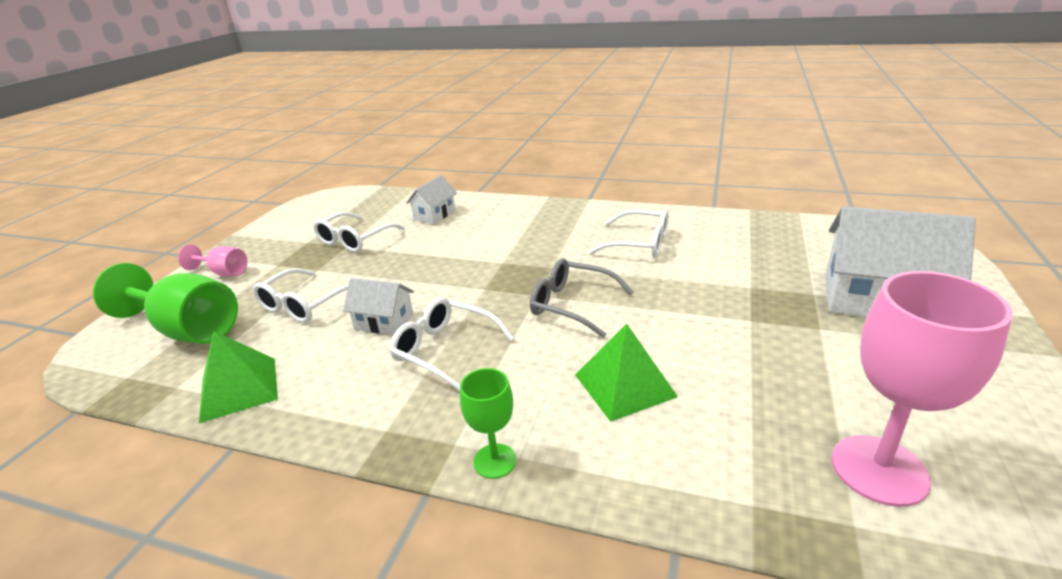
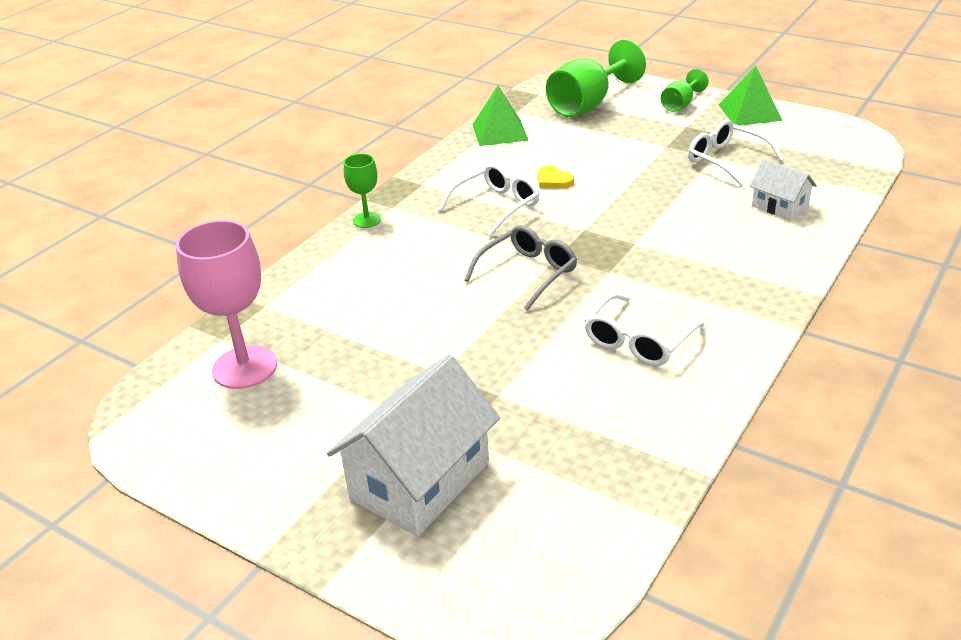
camera: 105 degrees right, 5 degrees up
(224, 273) = (680, 105): pink goblet -> green goblet
(304, 305) = (602, 144): white glasses -> none
(384, 322) = (553, 180): white house -> yellow heart
(624, 385) = (400, 280): green pyramid -> green pyramid (750, 112)

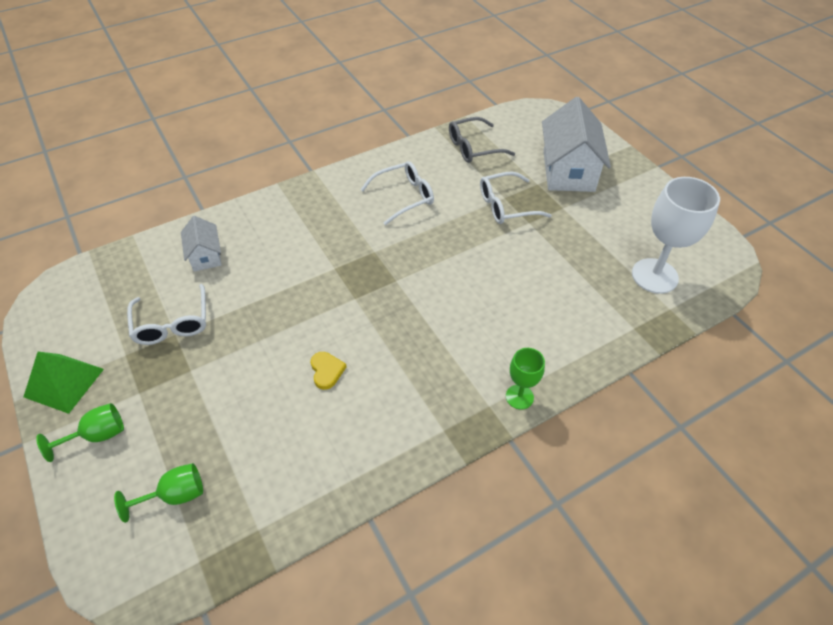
camera: 155 degrees left, 15 degrees up
(245, 367) = (654, 276): pink goblet -> white goblet
(420, 481) = (568, 171): white house -> white house turned 60 degrees counterclockwise
(496, 206) = (398, 359): white glasses -> white glasses (506, 206)
(499, 132) = (308, 490): green pyramid -> none
(528, 273) = (427, 274): grey glasses -> grey glasses (473, 147)
(587, 104) = (175, 495): green goblet -> green goblet, size x0.53

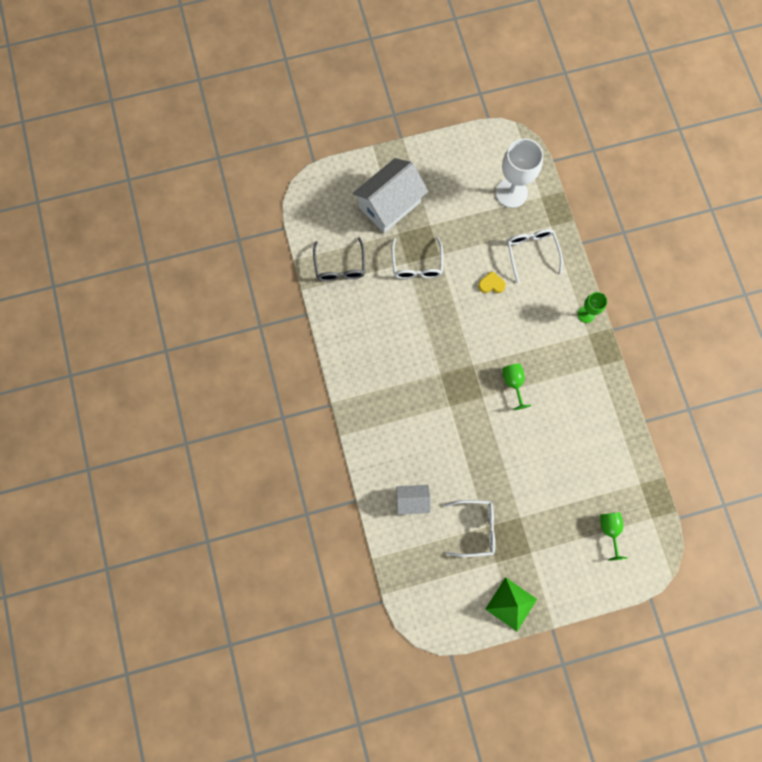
camera: 75 degrees left, 25 degrees up
(97, 435) = (558, 579): green goblet -> green goblet (513, 383)
(326, 371) = (541, 427): yellow heart -> yellow heart (491, 284)
(404, 197) = (386, 337): white glasses -> white glasses (531, 252)
(568, 171) = (389, 204): white house -> white house turned 60 degrees counterclockwise

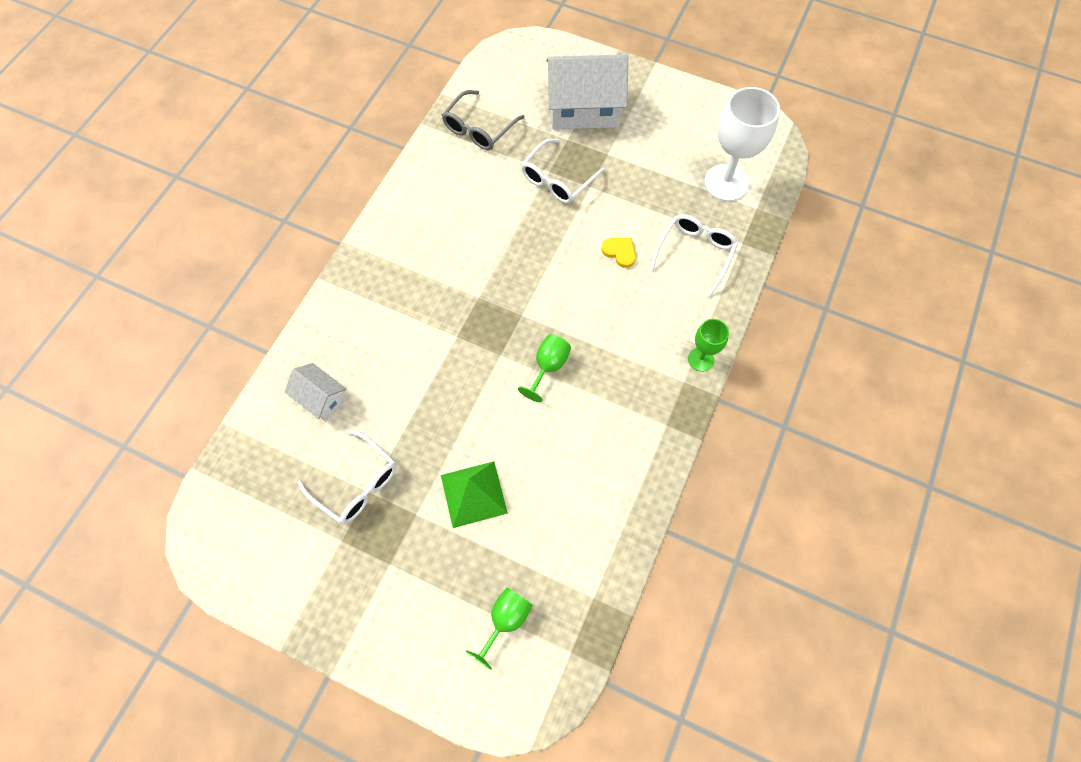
camera: 40 degrees right, 10 degrees down
(511, 604) = (310, 603): green pyramid -> green pyramid (473, 494)

